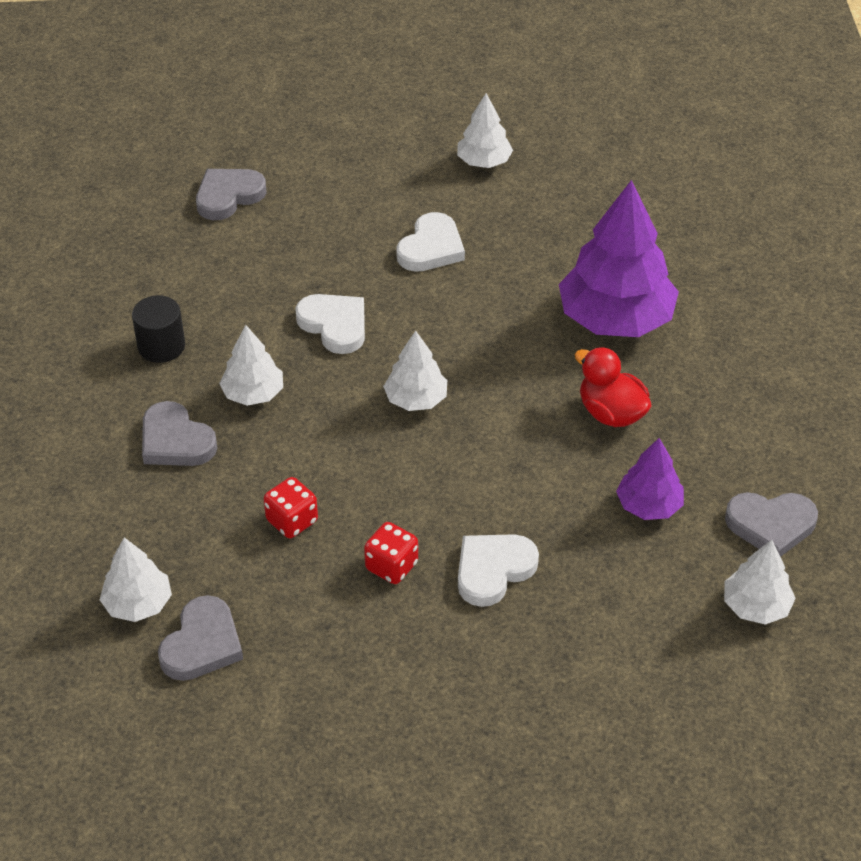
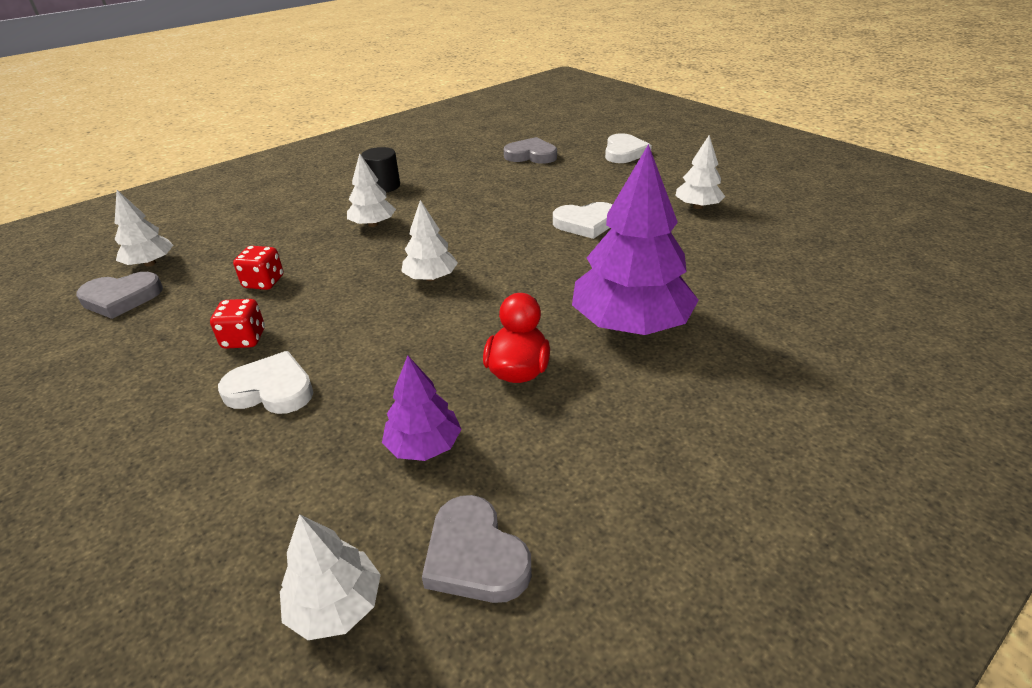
camera: 55 degrees right, 10 degrees down
(175, 441) = (307, 219): grey heart -> none
(334, 325) = (466, 223): white heart -> white heart (624, 152)

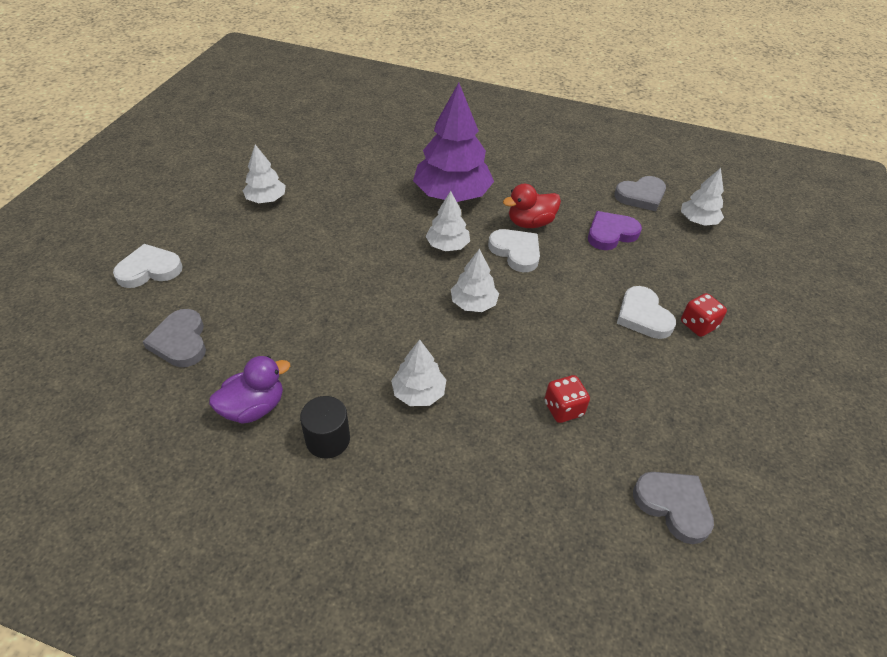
camera: 125 degrees left, 10 degrees up
(150, 263) = (620, 542): white tree -> white tree (447, 245)
(244, 339) = (625, 365): red dice -> red dice (698, 325)
(424, 445) = (611, 233): purple tree -> purple heart
(441, 169) = (254, 407): none -> purple duck
(475, 556) = (641, 196): grey heart -> grey heart turned 45 degrees clockwise
(585, 223) = (331, 250): white heart -> white heart (516, 252)

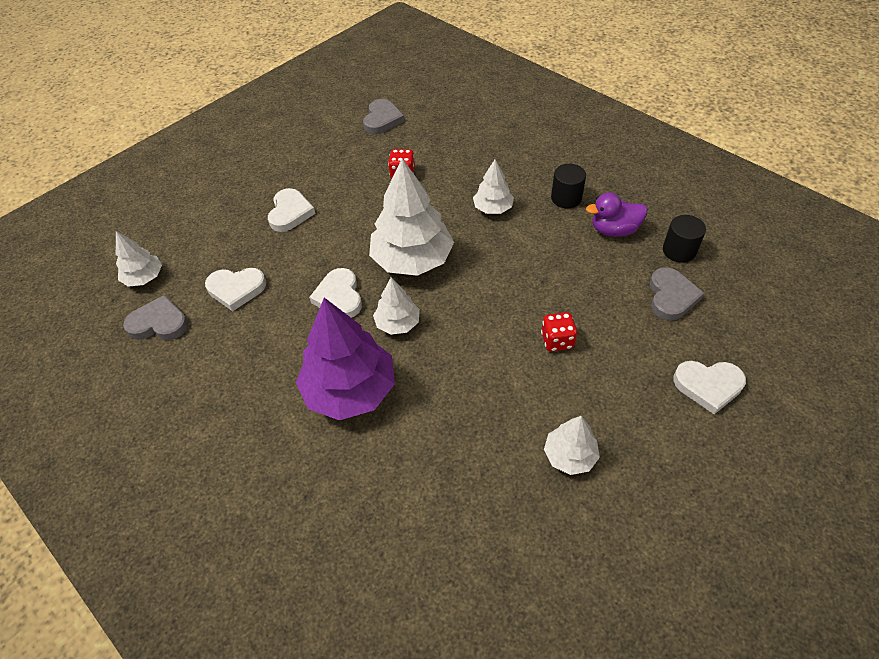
camera: 150 degrees left, 5 degrees up
(167, 402) = (679, 251): none -> black cylinder
(473, 304) = (412, 259): white tree -> white tree, size x1.93
(530, 223) = (299, 325): red duck -> none
(611, 233) = (236, 289): purple heart -> white heart
(673, 506) = (382, 119): grey heart -> grey heart turned 150 degrees counterclockwise
(698, 325) = (258, 196): red dice -> red dice (557, 340)

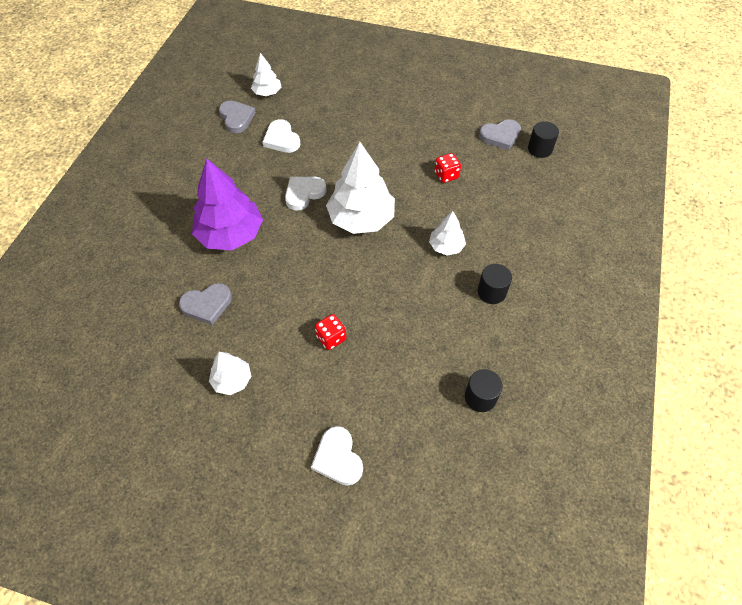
camera: 60 degrees right, 5 degrees up
(290, 213) = (365, 132): white heart -> none
(397, 323) = (297, 235): white tree -> none
(419, 102) = (539, 149): none -> black cylinder
(614, 230) = (474, 339): purple duck -> none
(671, 296) = (421, 405): grey heart -> grey heart (207, 305)

